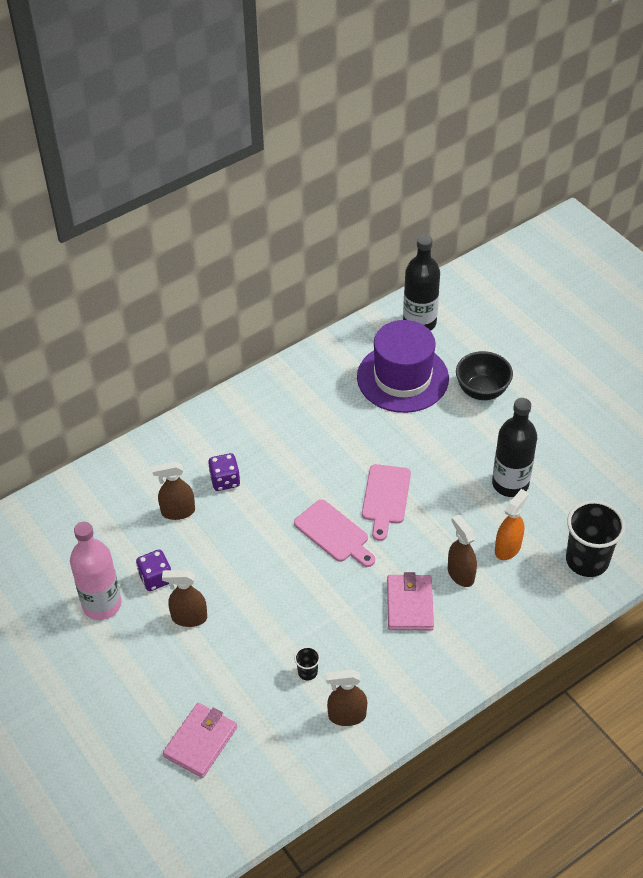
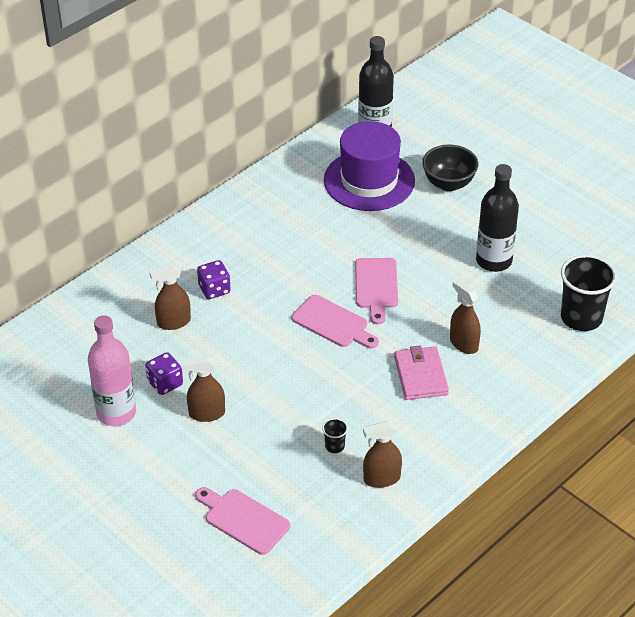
camera: 10 degrees left, 5 degrees down
(200, 741) = (243, 520): pink wallet -> pink cutting board
(508, 548) = (504, 316): orange spray bottle -> none

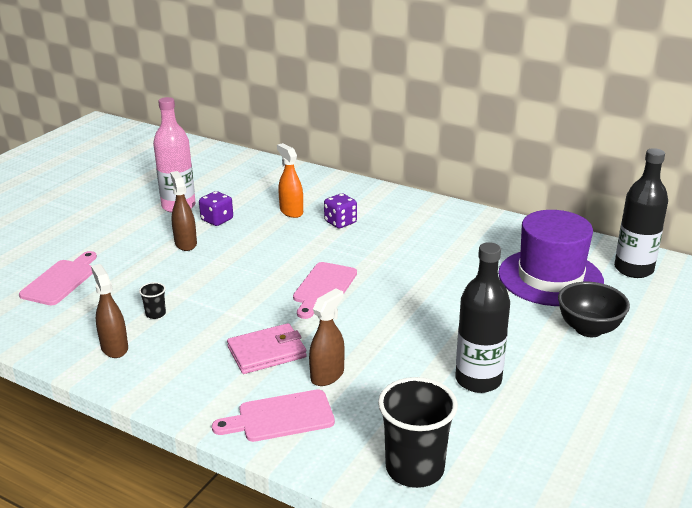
camera: 75 degrees right, 15 degrees down
(173, 322) = (291, 211): brown spray bottle -> orange spray bottle
(376, 286) = (389, 305): pink cutting board -> pink cutting board (280, 417)

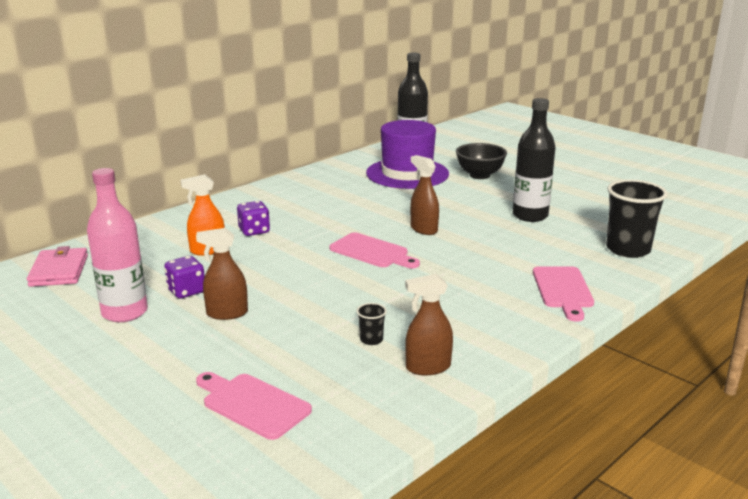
camera: 75 degrees left, 5 degrees down
(267, 352) = (466, 287): pink wallet -> pink wallet (59, 271)
(327, 375) = (509, 265): brown spray bottle -> brown spray bottle (423, 229)

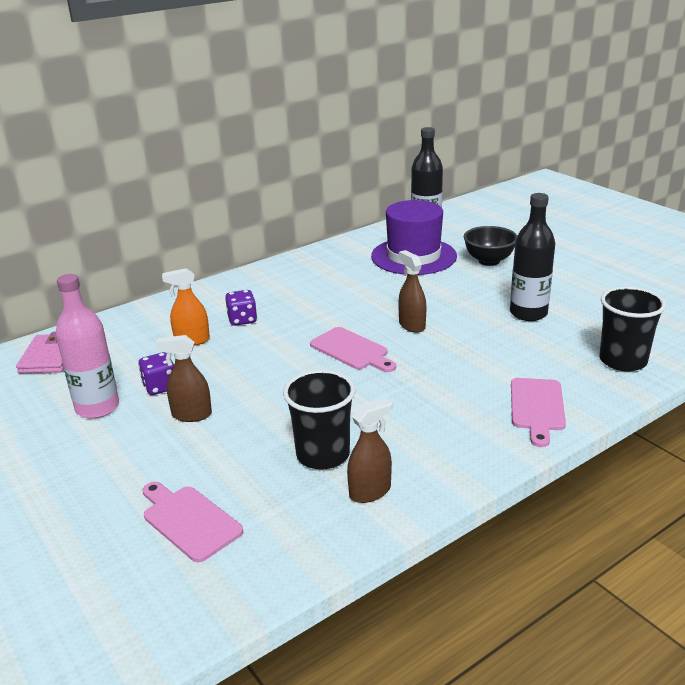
camera: 10 degrees right, 5 degrees up
(371, 340) = (323, 455): black cup -> black cup, size x2.31
(428, 367) = (370, 491): brown spray bottle -> brown spray bottle turned 150 degrees clockwise

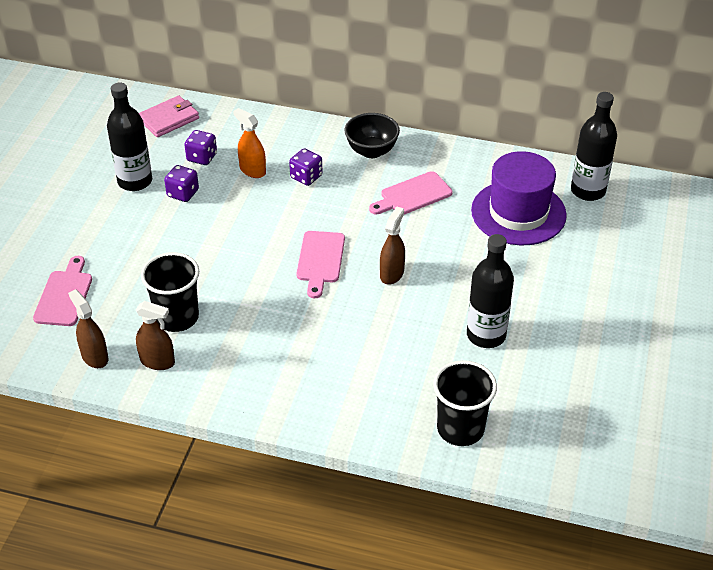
camera: 50 degrees right, 15 degrees up
(97, 407) = (135, 181): pink bottle -> black bottle
(131, 359) = (202, 157): none -> purple dice
(191, 415) = (165, 229): brown spray bottle -> brown spray bottle (95, 357)
(489, 261) = (563, 265): black bowl -> black bowl (371, 151)
(537, 408) = (335, 403): pink cutting board -> pink cutting board (413, 195)

